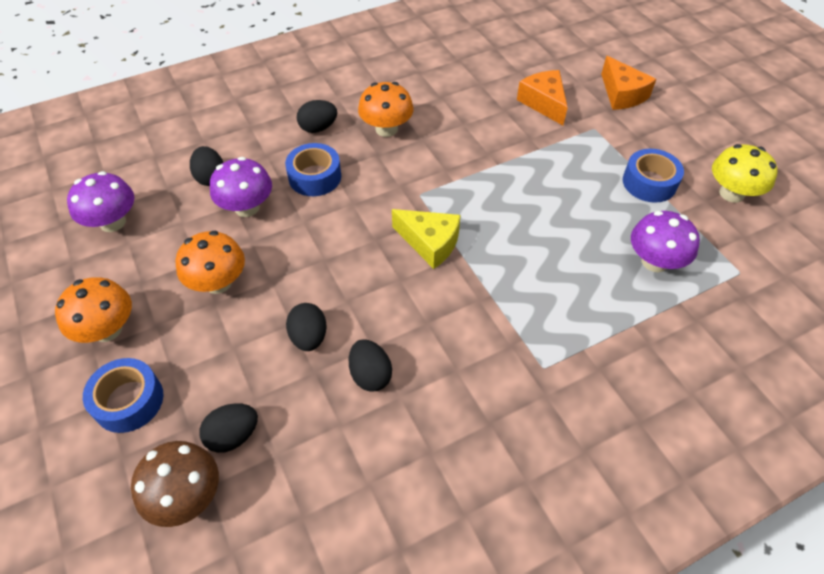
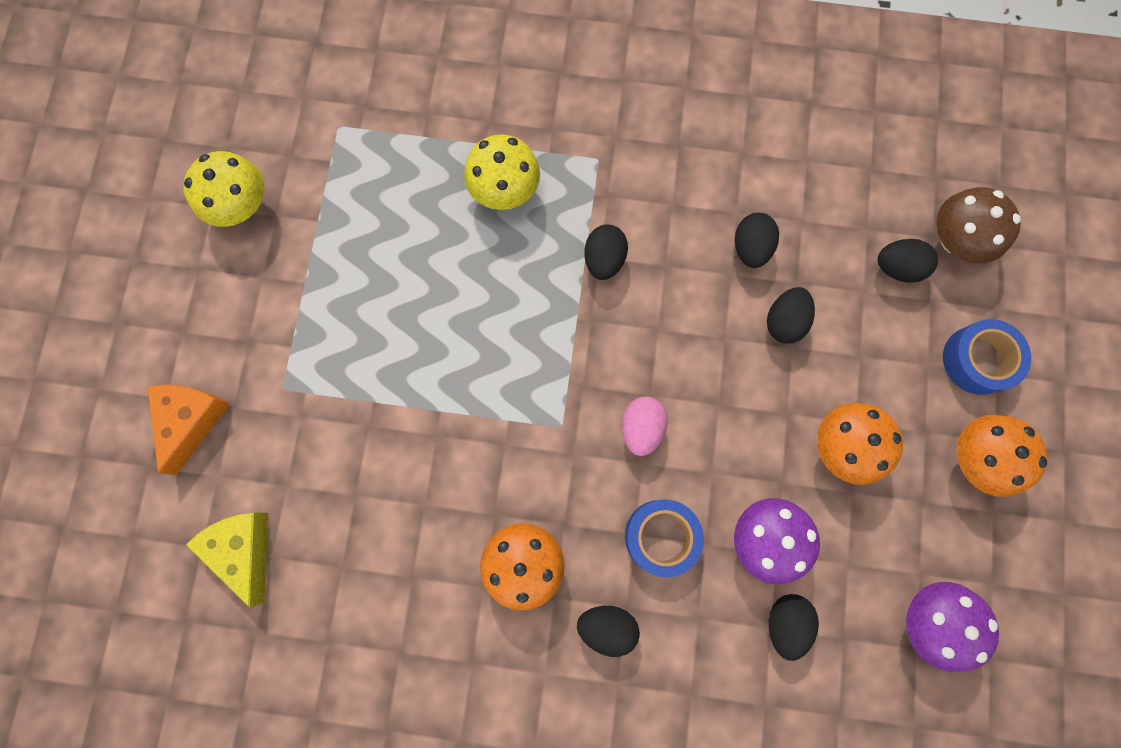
camera: 145 degrees left, 25 degrees up
(368, 220) = (641, 428): none -> pink egg
(430, 243) = (598, 353): yellow cheese -> yellow cheese (244, 549)
(475, 300) = (604, 259): none -> black egg
(544, 103) = (298, 473): orange cheese -> none
(587, 302) = (504, 189): none -> yellow mushroom
(649, 183) = (307, 274): blue tape -> none
(654, 261) = (402, 187): purple mushroom -> none

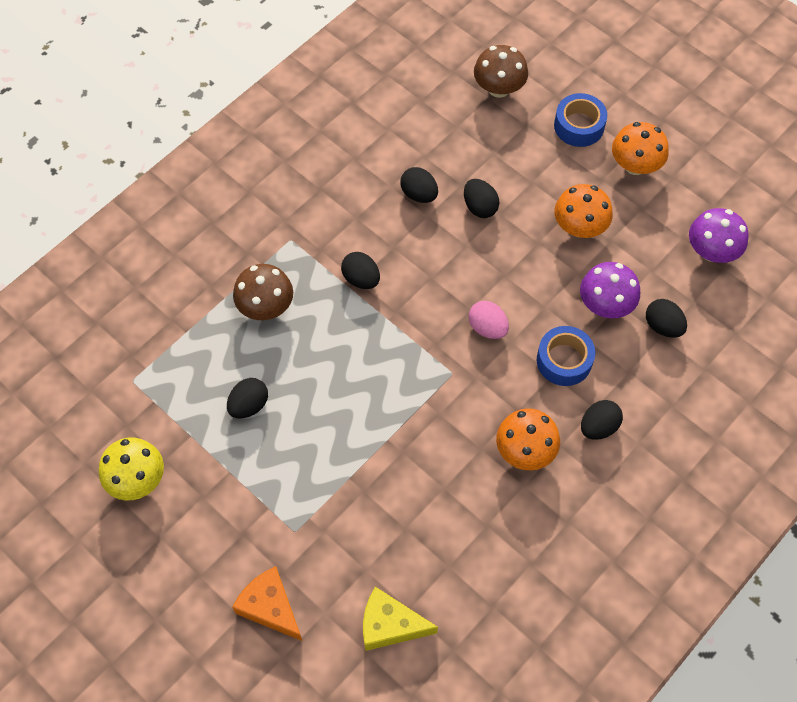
camera: 55 degrees left, 15 degrees down
(504, 189) = (266, 306): yellow mushroom -> brown mushroom
(897, 267) = (492, 128): black egg -> black egg (249, 405)

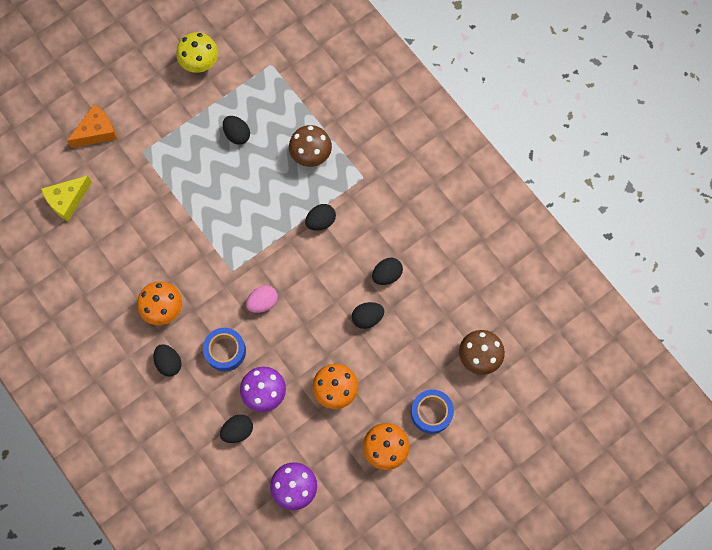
camera: 100 degrees right, 10 degrees up
(390, 625) = (67, 200): yellow cheese -> yellow cheese turned 150 degrees counterclockwise

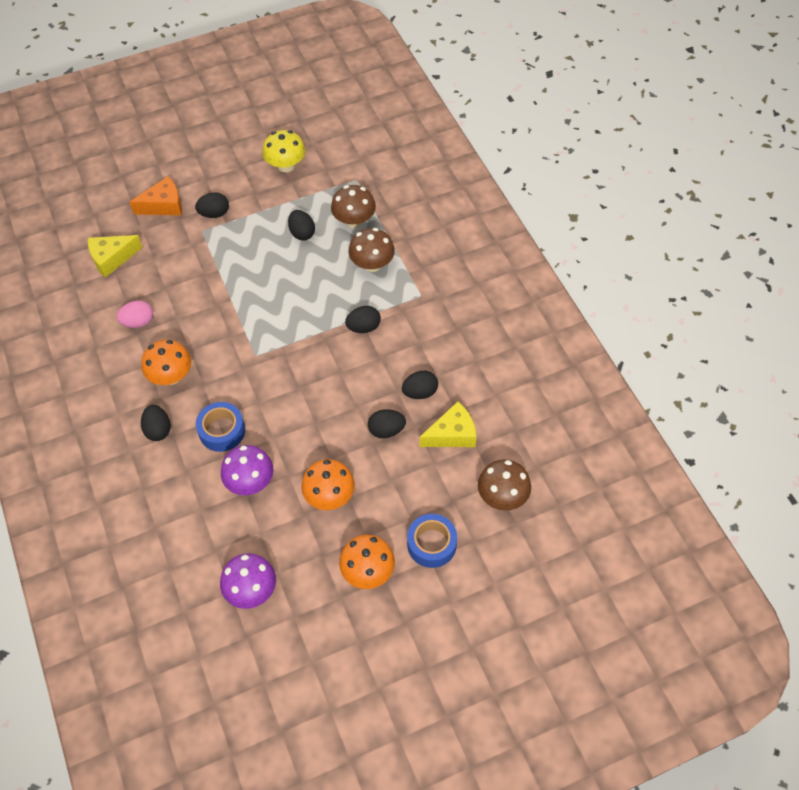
camera: 15 degrees right, 15 degrees down
(238, 431) = (208, 515): black egg -> black egg (214, 214)
(263, 302) = (278, 392): pink egg -> pink egg (138, 322)
(281, 110) = (354, 221): none -> brown mushroom
(424, 308) = (452, 434): none -> yellow cheese

